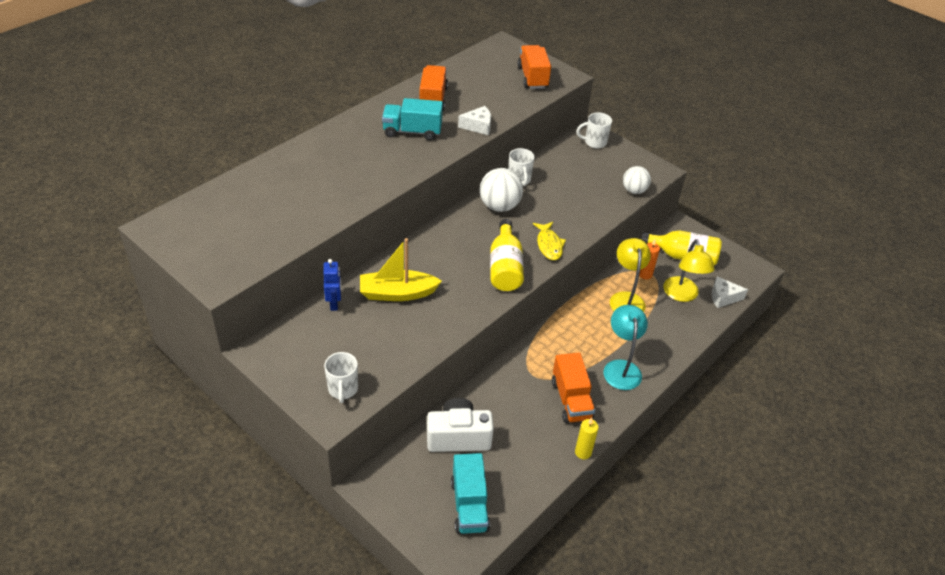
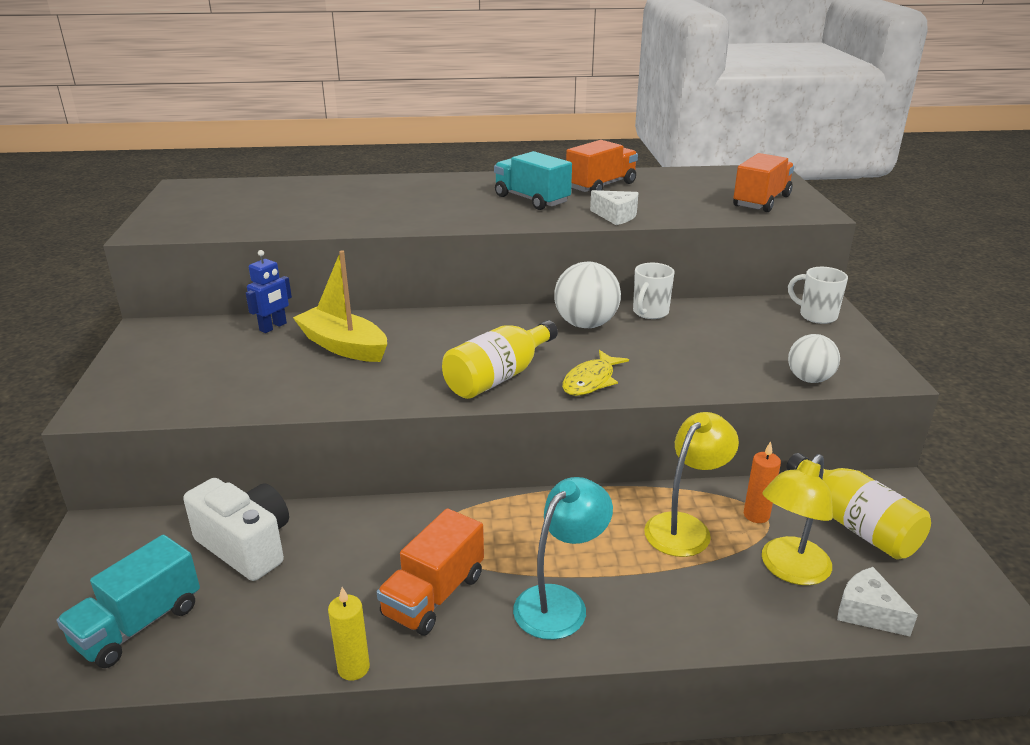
camera: 45 degrees right, 15 degrees down
(343, 389) = (149, 394): white mug -> none

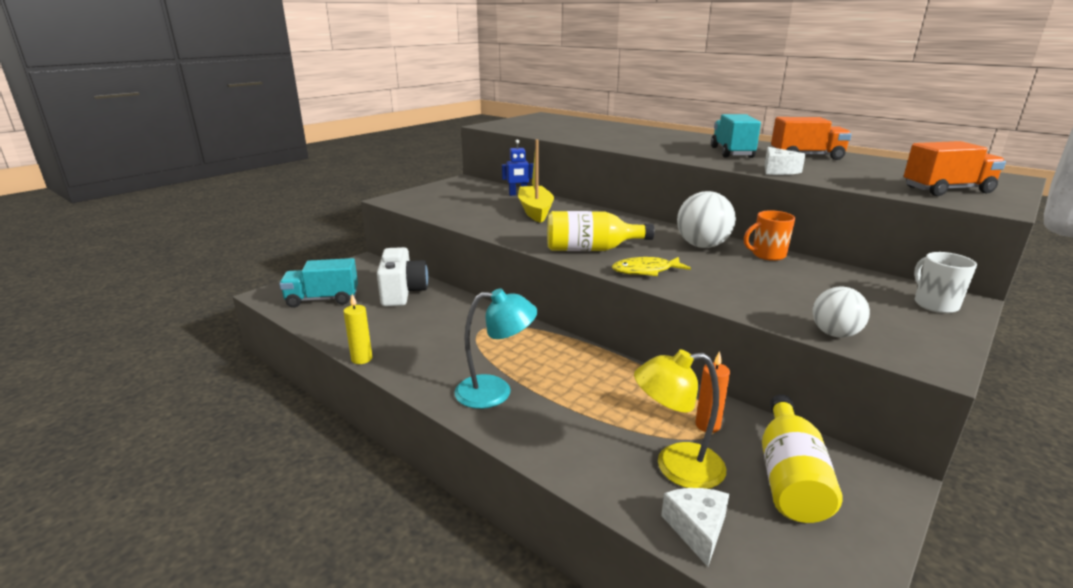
camera: 45 degrees right, 5 degrees down
(434, 595) = (442, 352): orange truck -> none
(650, 312) = (767, 255): white mug -> orange mug
(685, 527) = (639, 402): yellow lamp -> none

